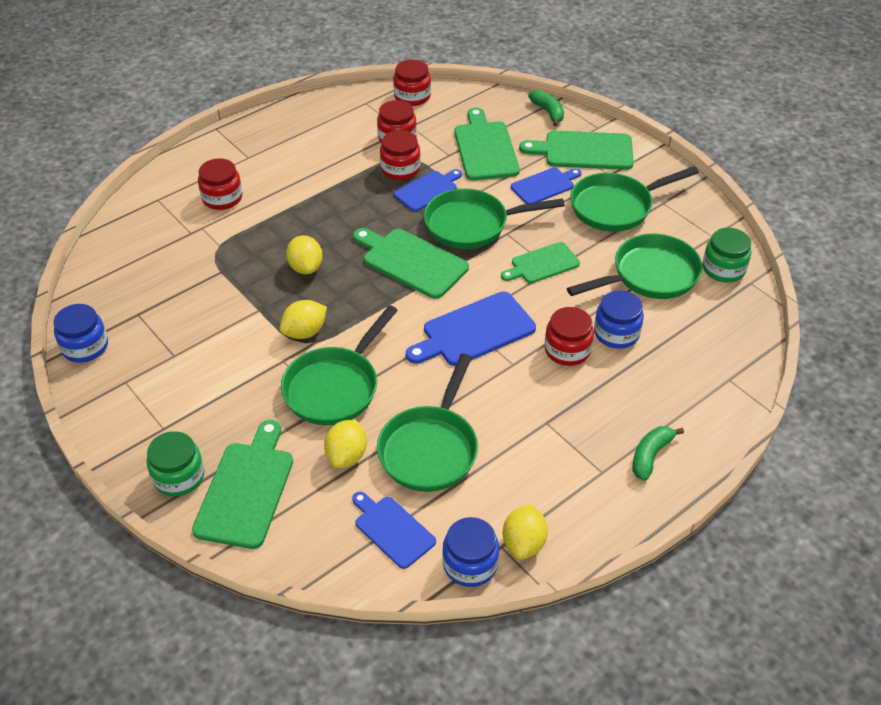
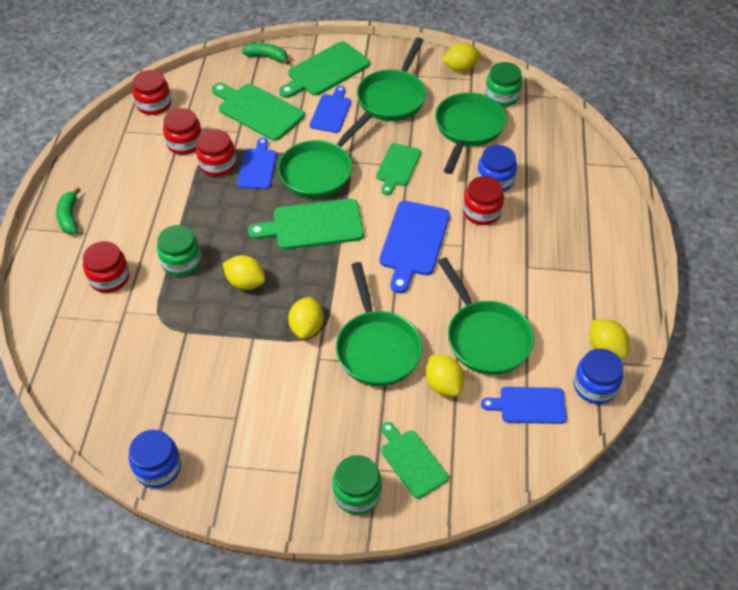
camera: 45 degrees left, 5 degrees up
(246, 489) = (412, 461): green cutting board -> green cutting board, size x0.64
(282, 220) = (181, 261): none -> green jar
(650, 456) = (603, 241): green banana -> green banana (69, 217)
(714, 221) = (460, 68): none -> yellow lemon

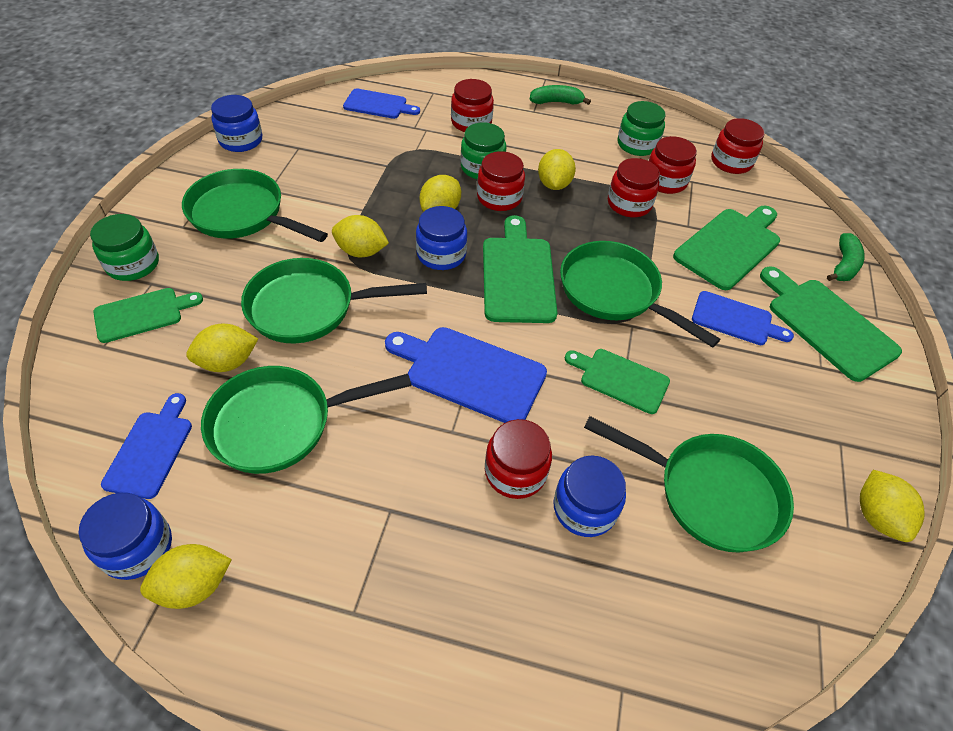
camera: 95 degrees right, 0 degrees up
(199, 211) = (554, 184): none -> yellow lemon
(222, 245) = (499, 198): none -> red jar
(257, 167) = (624, 236): blue cutting board -> blue cutting board (378, 105)
(300, 274) = (441, 254): none -> blue jar
(393, 97) = (779, 399): green pan -> green pan (242, 214)
(502, 96) = (807, 573): green jar -> green jar (637, 144)

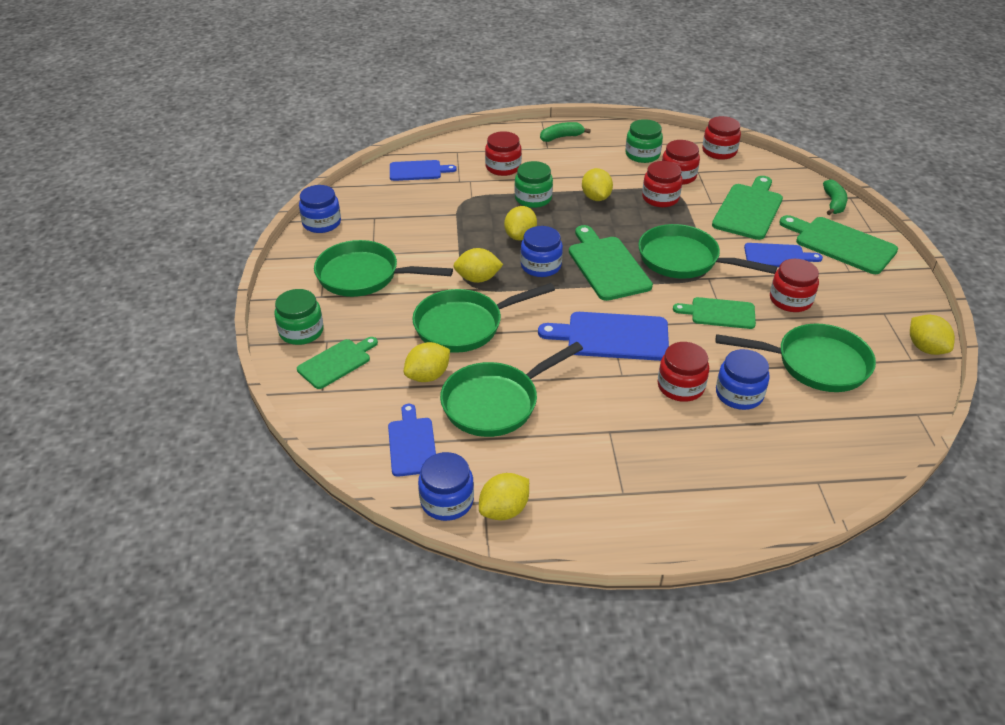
camera: 15 degrees left, 10 degrees down
(499, 198) = (560, 216): red jar -> red jar (790, 300)

